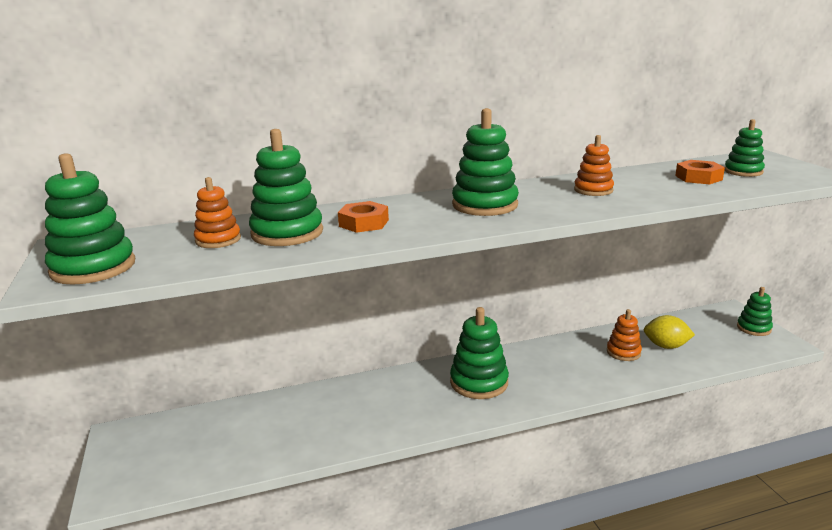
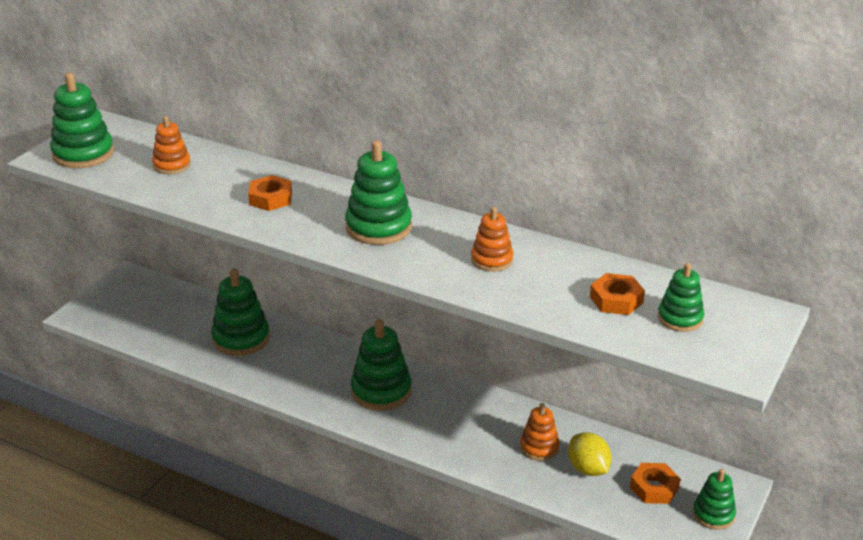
camera: 45 degrees right, 10 degrees up
(287, 233) = (214, 181): green stacking toy -> green stacking toy (241, 338)
(708, 334) = (654, 488): none -> orange nut

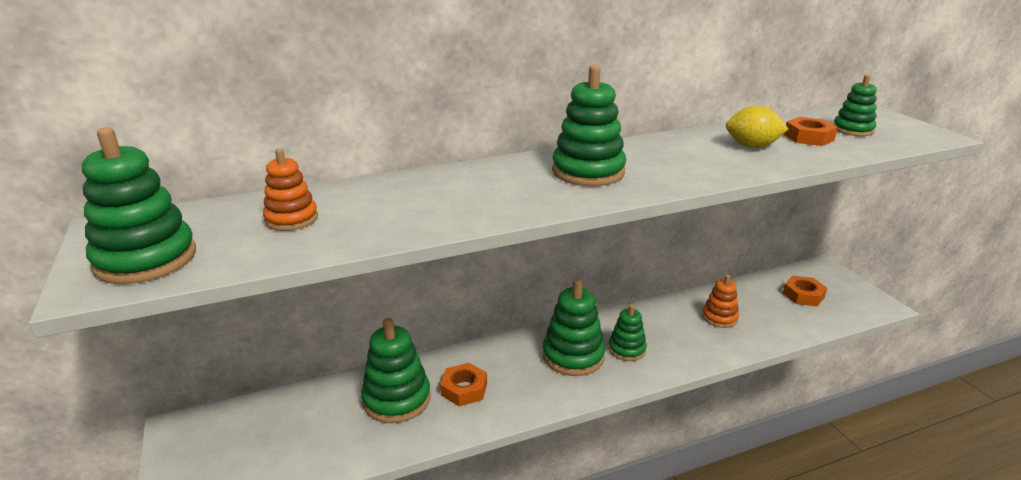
camera: 50 degrees left, 5 degrees down
(270, 198) = (457, 196): orange nut -> orange nut (464, 389)
(492, 260) = (701, 152): orange stacking toy -> none
(588, 469) = (762, 310): yellow lemon -> yellow lemon (752, 146)
(713, 514) = (847, 288): green stacking toy -> green stacking toy (627, 349)

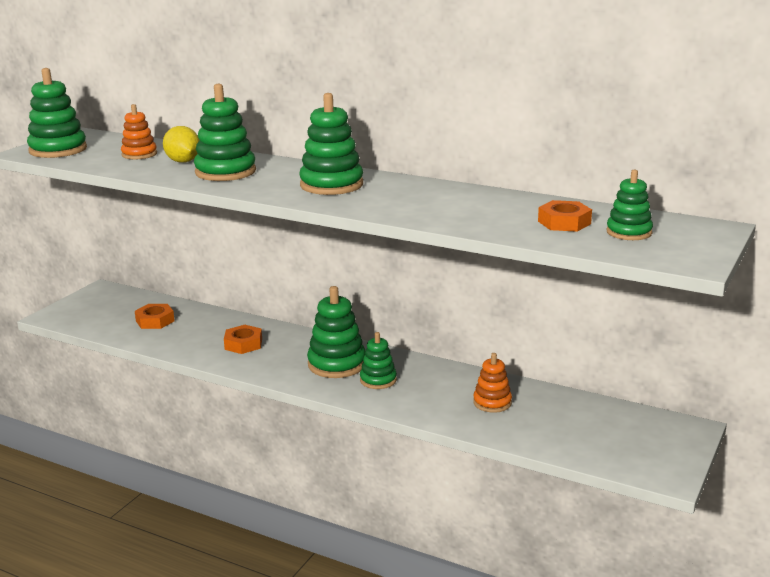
camera: 50 degrees right, 5 degrees down
(396, 399) = (204, 329): green stacking toy -> green stacking toy (225, 172)
(752, 146) = (493, 211): yellow lemon -> yellow lemon (183, 161)
(803, 295) = (609, 431): orange nut -> orange nut (155, 321)

